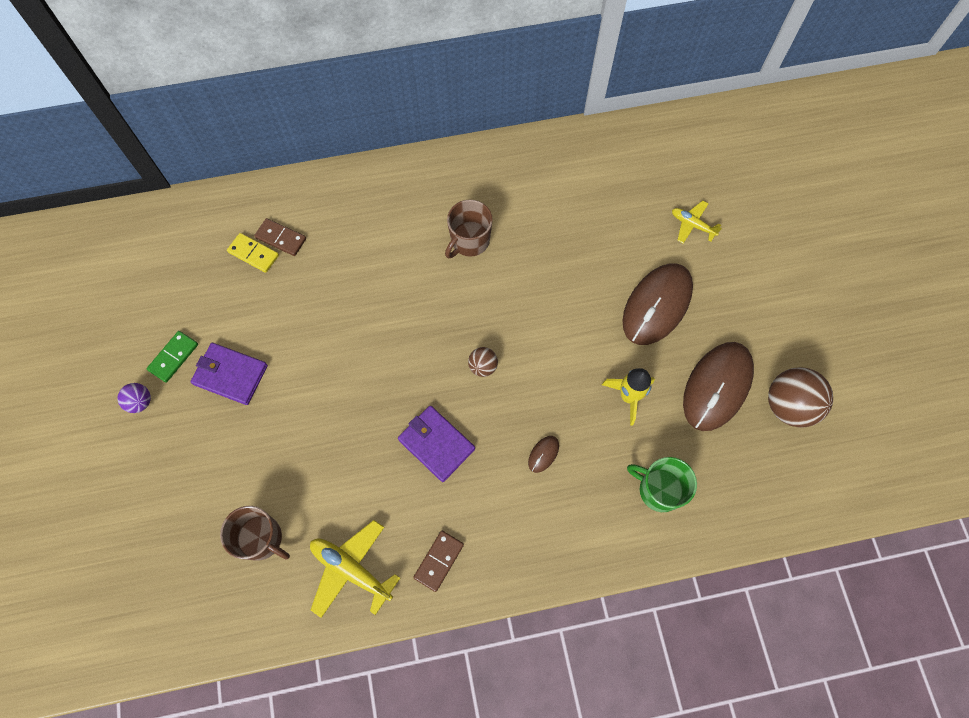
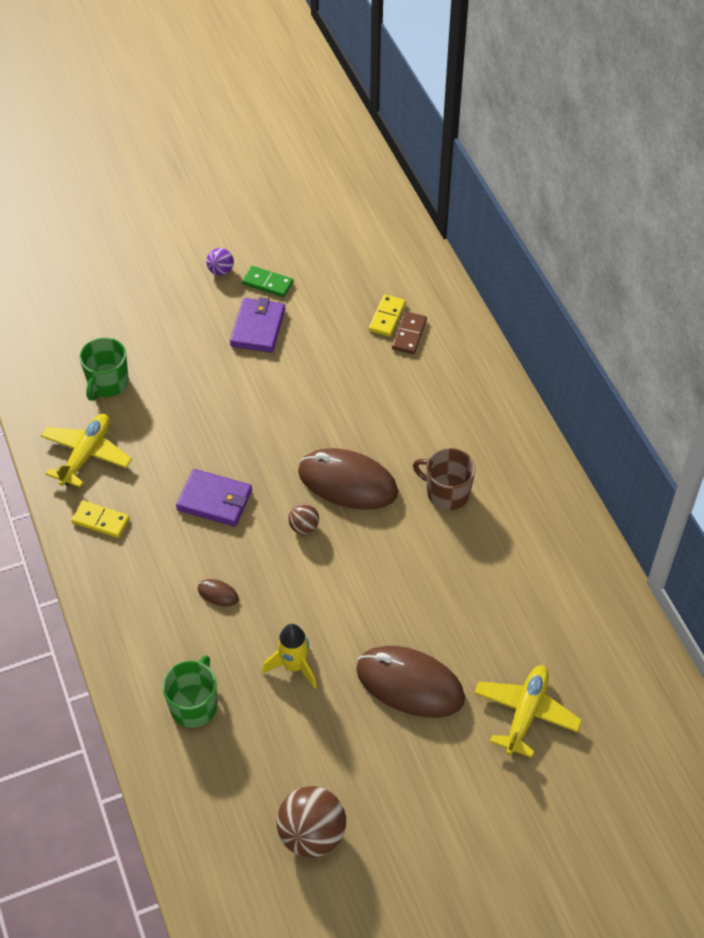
camera: 80 degrees right, 15 degrees down
(261, 538) = (108, 383): brown mug -> green mug
(436, 444) = (215, 500): purple wallet -> purple wallet turned 75 degrees clockwise
(438, 561) = (101, 521): brown domino -> yellow domino
(692, 225) = (525, 713): yellow plane -> yellow plane, size x1.65
(717, 387) = (321, 755): brown mouse -> brown mouse (347, 482)

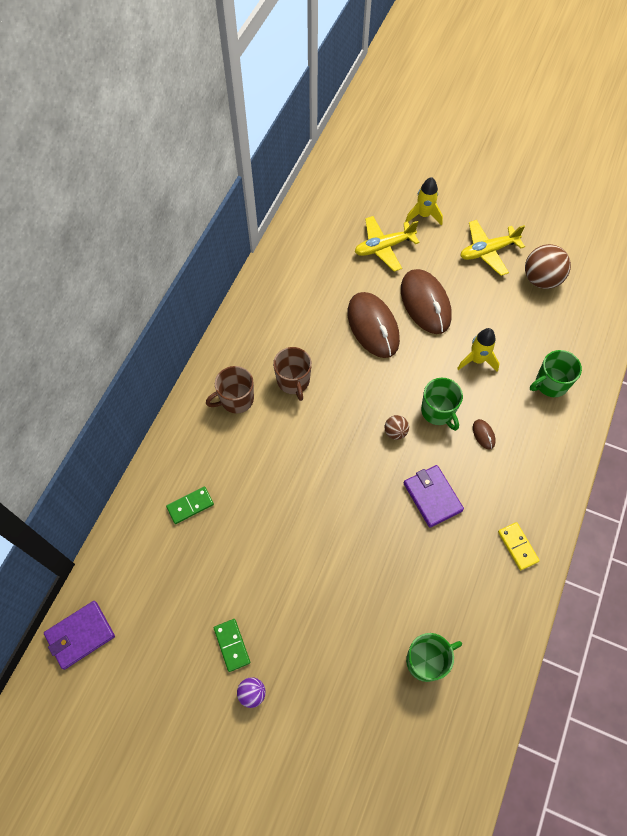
camera: 135 degrees left, 10 degrees up
(86, 454) = (489, 609): yellow plane -> yellow plane (488, 251)
(258, 327) = (278, 609): purple wallet -> purple wallet (80, 635)
(282, 579) = (438, 411): none -> green mug
(347, 482) = (341, 437): brown mouse -> brown mouse (373, 326)
(387, 317) = (188, 533): yellow domino -> none
(409, 334) = (190, 505): brown domino -> green domino
(476, 436) = (236, 399): none -> brown mug
(529, 800) = (423, 215): none -> yellow rocket

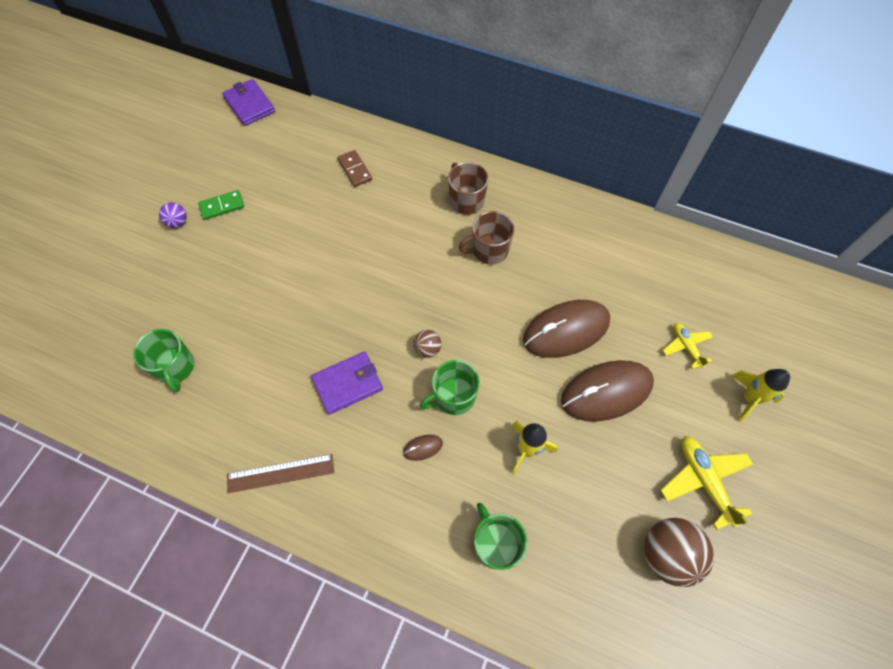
camera: 90 degrees right, 0 degrees up
(190, 505) = (355, 170): green domino -> brown domino
(383, 247) = (686, 346): yellow plane -> yellow plane, size x0.61
(517, 546) = (280, 473): yellow domino -> brown ruler

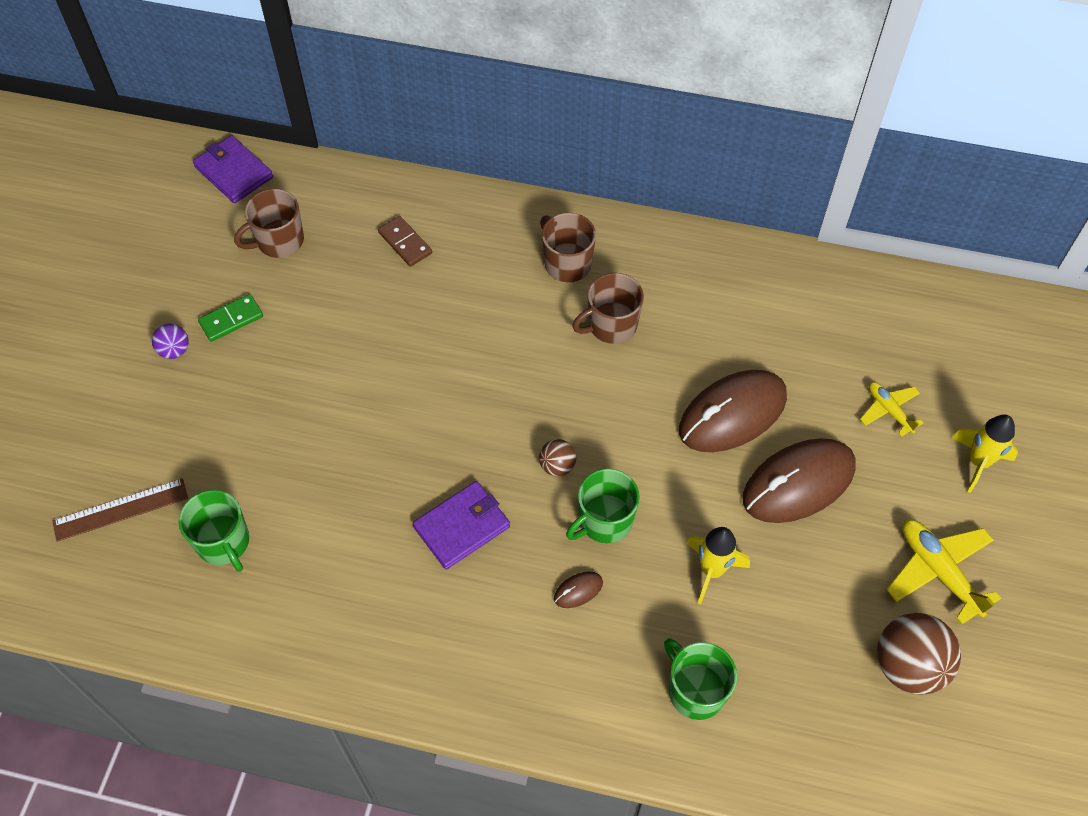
camera: 10 degrees left, 5 degrees down
(268, 156) = (279, 241): none -> brown mug
(280, 473) = (400, 653): brown ruler -> brown ruler (120, 509)

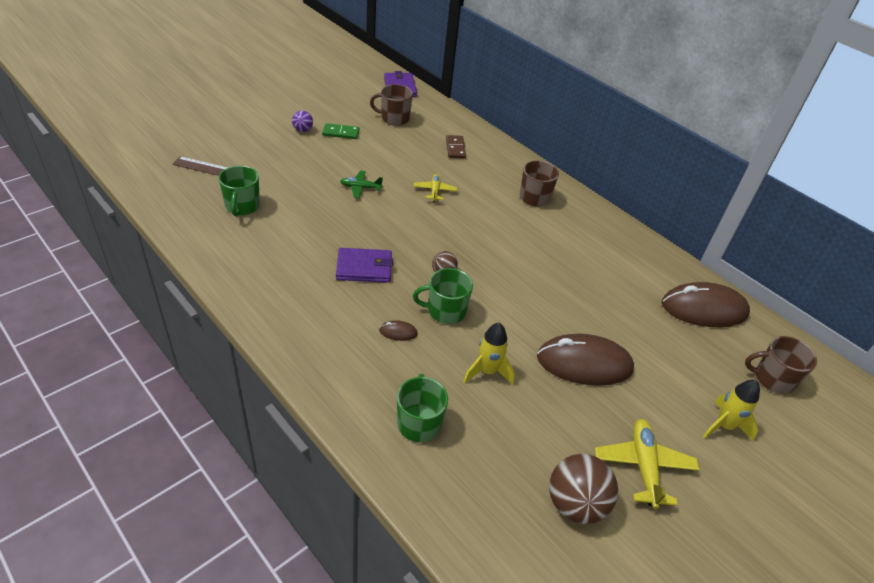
camera: 30 degrees right, 15 degrees down
(344, 400) = (360, 188): none -> green plane
(611, 325) = (534, 233): brown mug -> brown mug (772, 379)
(732, 414) = (571, 308): brown mouse -> brown mouse (704, 309)
(889, 410) = (679, 363): yellow plane -> yellow plane (434, 191)

